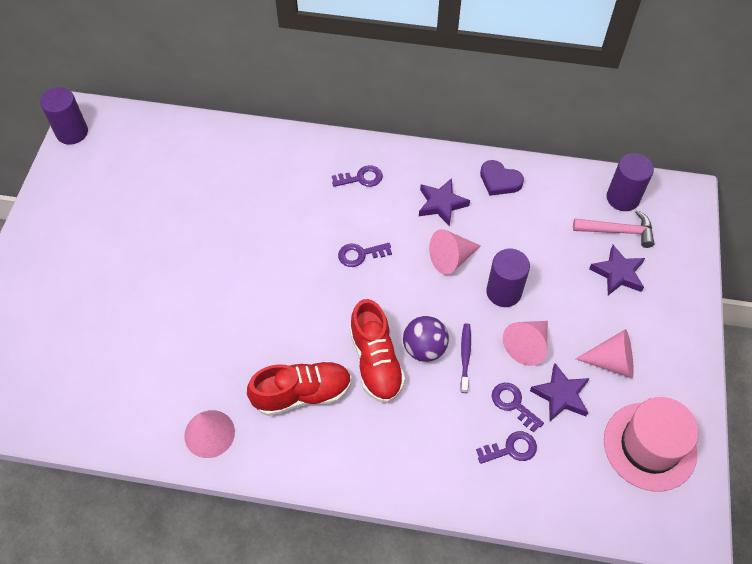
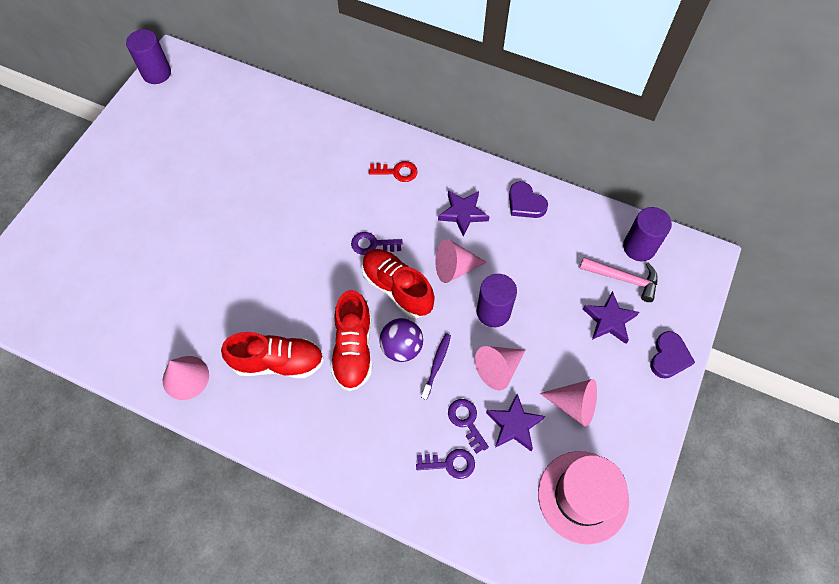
camera: 15 degrees right, 5 degrees up
(361, 178) = (397, 172): purple key -> red key
(400, 292) = (397, 288): none -> red shoe
(685, 294) = (669, 357): none -> purple heart

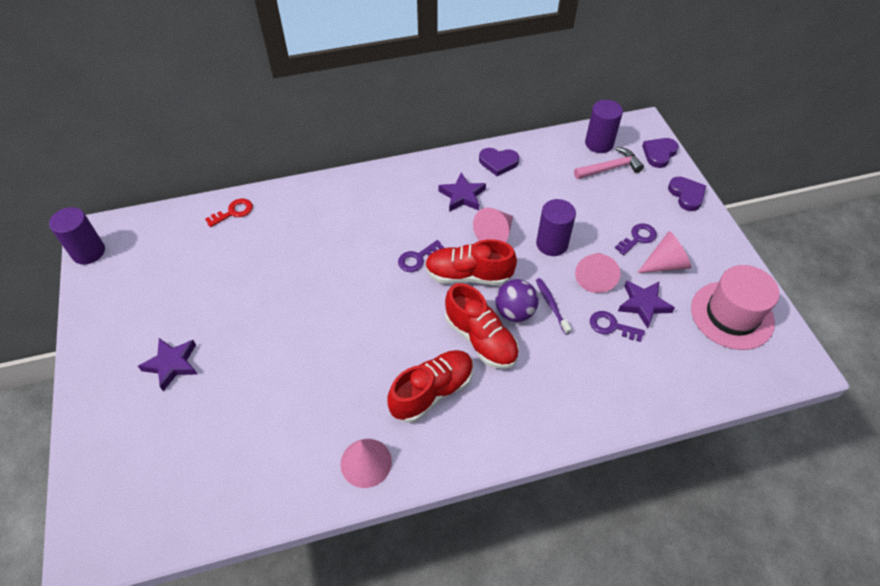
camera: 40 degrees left, 10 degrees down
(397, 172) = (383, 199): red key -> red key (233, 212)
(450, 464) = (631, 362): purple key -> purple key (638, 238)
(609, 320) = (629, 198): purple star -> purple star (172, 364)
(688, 297) = (659, 154): none -> purple heart

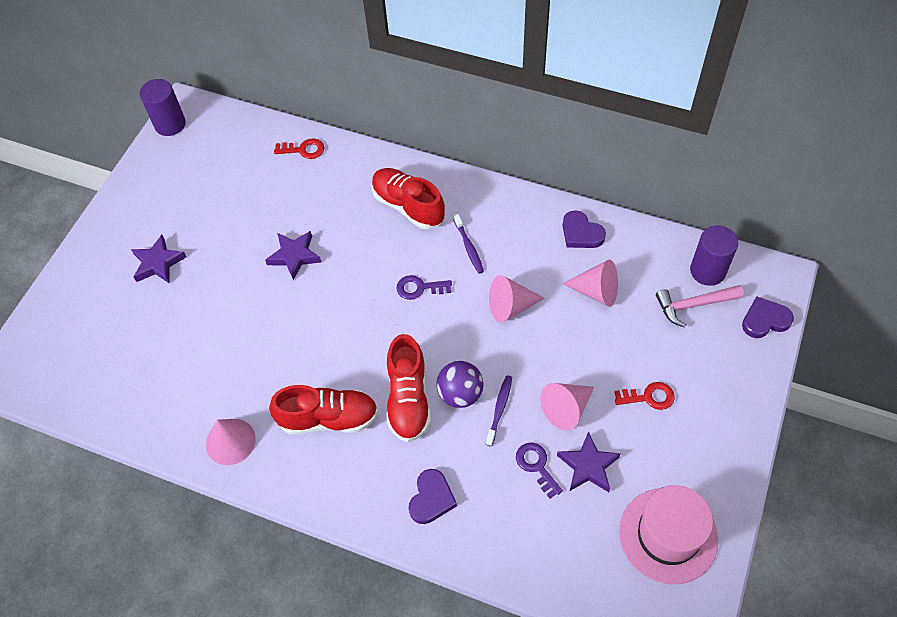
camera: 40 degrees right, 5 degrees up
(428, 212) = (469, 247): none -> purple toothbrush
(462, 196) = (514, 249): purple star -> purple star (294, 256)
(468, 275) = (450, 332): red shoe -> red shoe (408, 206)
(552, 244) = (556, 349): purple cylinder -> none
(610, 168) = (693, 305): pink hammer -> pink hammer turned 150 degrees clockwise
(638, 238) = (649, 397): purple key -> red key
(665, 264) = (650, 441): pink cone -> pink cone (596, 291)
(686, 195) = (749, 383): purple heart -> purple heart (431, 498)

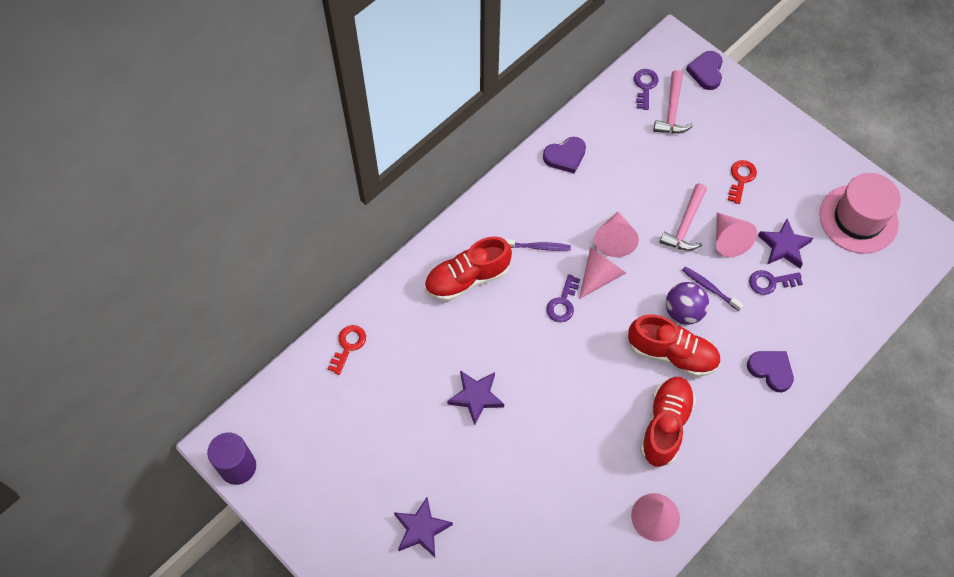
camera: 70 degrees left, 5 degrees up
(562, 363) = (685, 225): none -> pink hammer
(596, 291) = (628, 171): pink cone -> pink cone (599, 276)
(707, 271) = (645, 86): purple cylinder -> purple key

